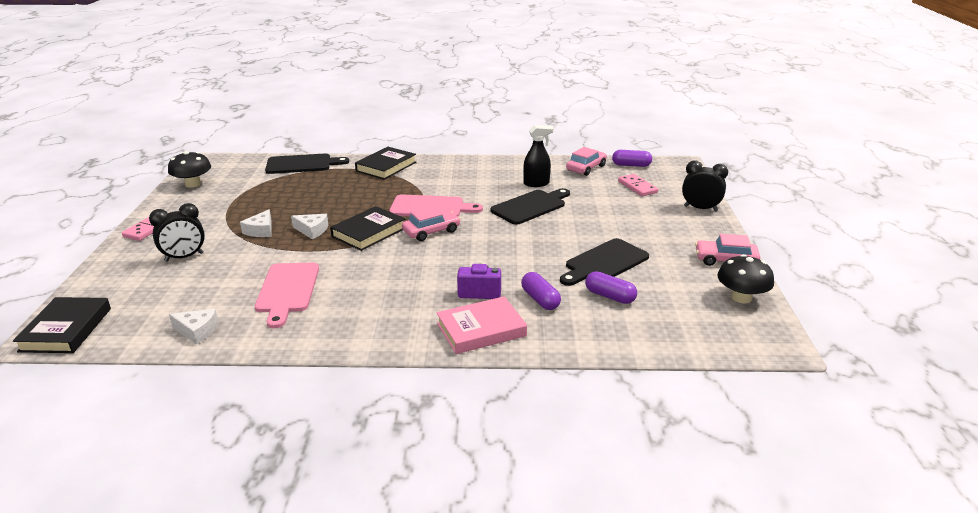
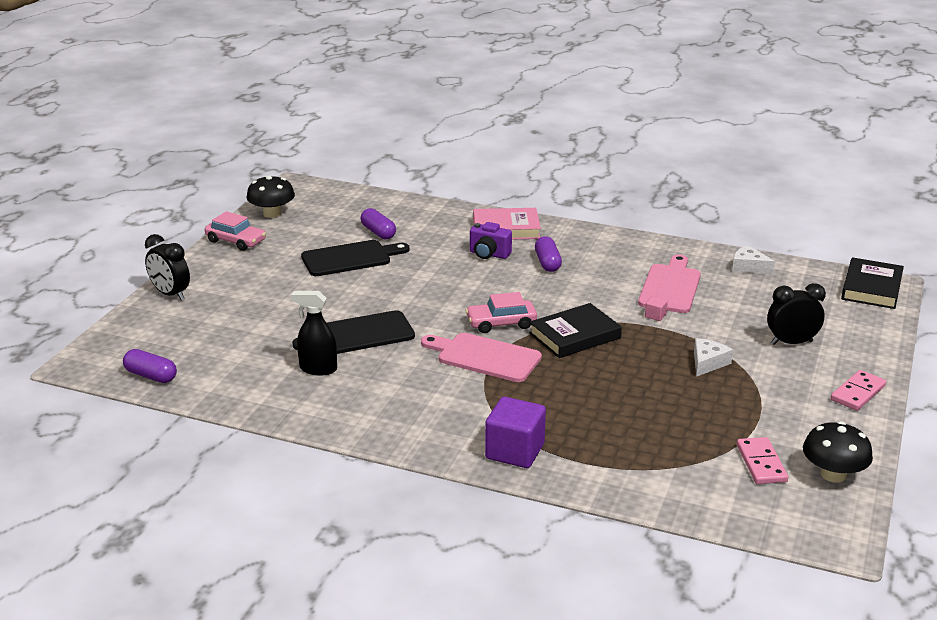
camera: 160 degrees left, 0 degrees up
(302, 164) = (655, 488): black cutting board -> none
(302, 259) = (655, 315): none -> pink cube
(312, 230) = (643, 351): white cheese -> none
(386, 166) = (515, 451): black book -> purple cube
(540, 299) = (440, 240): purple capsule -> purple capsule (547, 263)
(586, 168) = (219, 384): pink car -> none
(637, 187) = (197, 337): pink domino -> pink domino (761, 463)

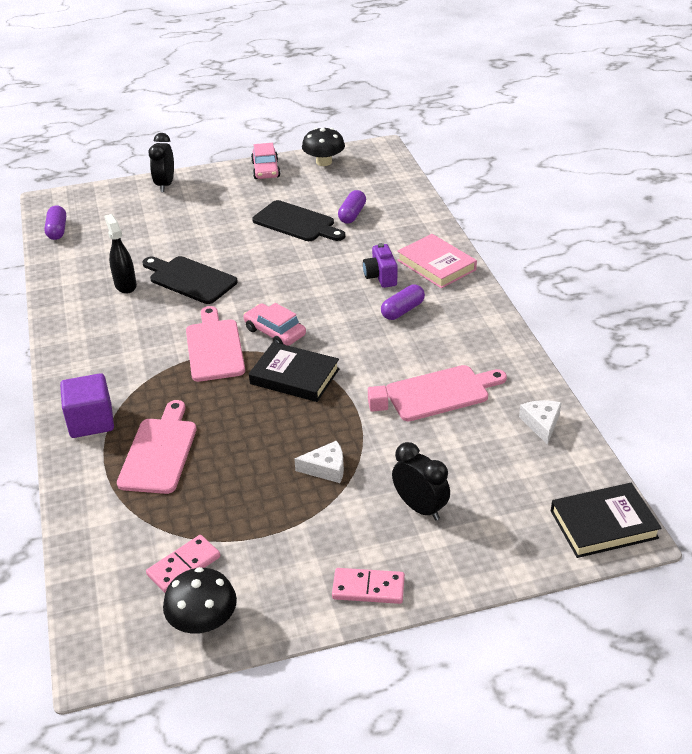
camera: 55 degrees right, 10 degrees up
(601, 429) = (159, 452): none -> pink cutting board

